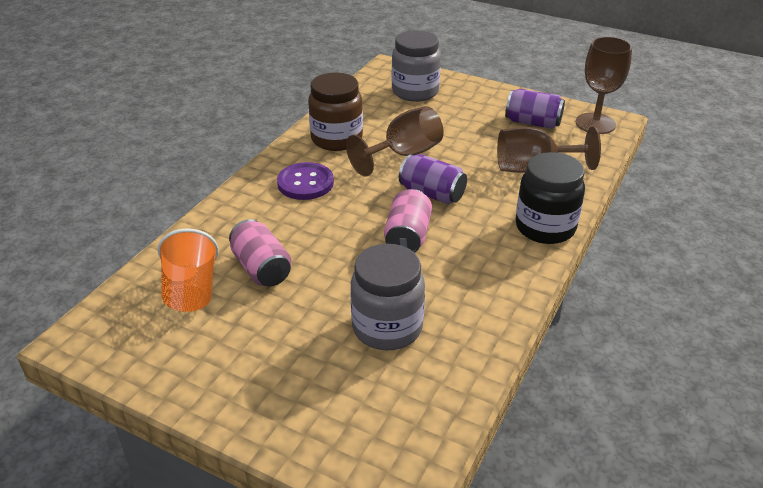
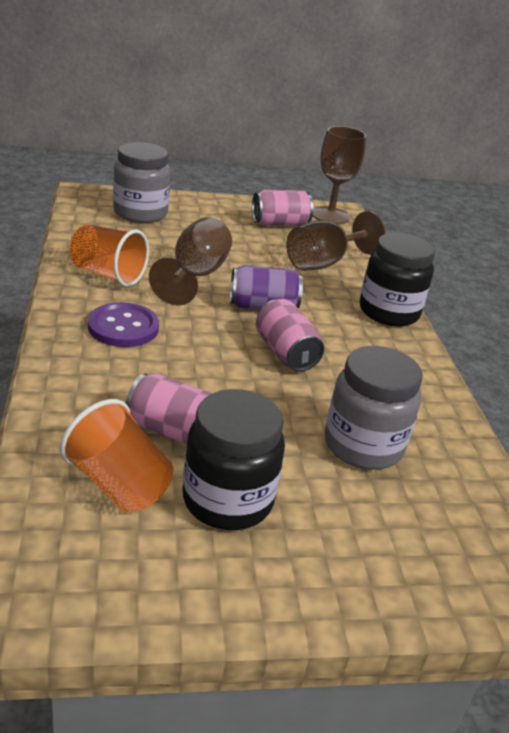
camera: 40 degrees left, 5 degrees down
(246, 327) = (227, 500): none -> black jar
(336, 139) = (108, 274): brown jar -> orange cup
(532, 123) = (280, 224): purple can -> pink can

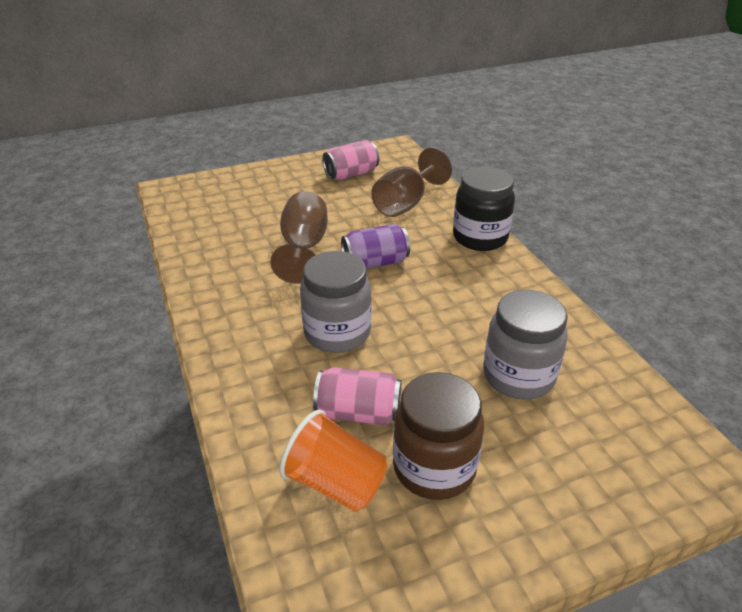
camera: 10 degrees left, 5 degrees up
(108, 274) = (227, 269): orange cup -> none
(123, 327) = (266, 320): purple button -> none
(140, 213) = (226, 196): grey jar -> grey jar (337, 333)
(227, 500) = (434, 467): black jar -> brown jar
(285, 353) = (414, 304): pink can -> none
(330, 215) = (389, 154): brown goblet -> none

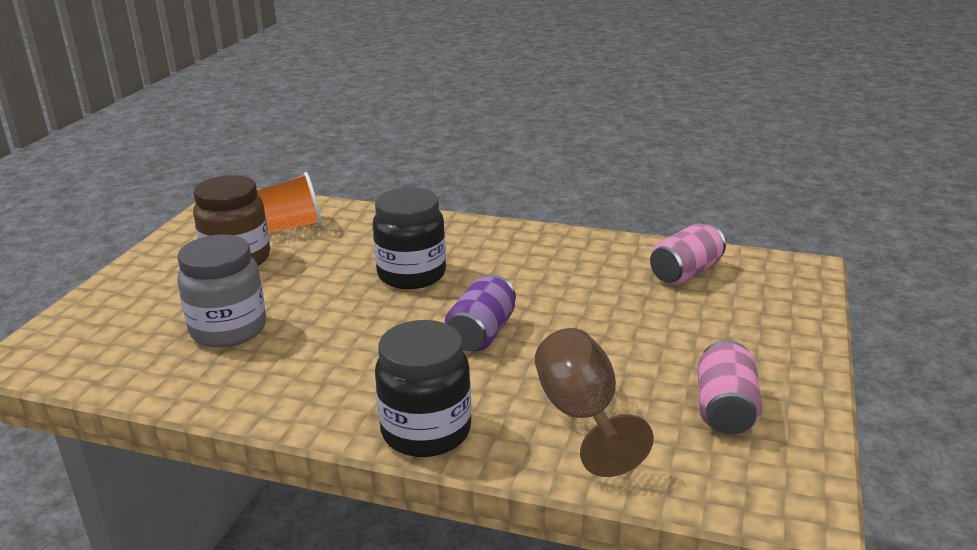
camera: 130 degrees right, 10 degrees down
(304, 248) = (566, 305): brown goblet -> none
(337, 333) = (411, 275): grey jar -> black jar
(358, 412) = (322, 253): pink can -> pink can (685, 273)

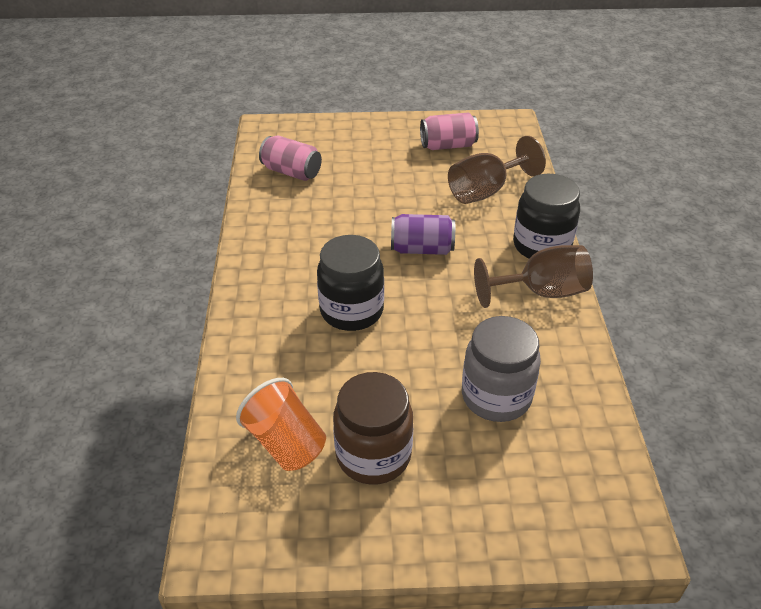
camera: 110 degrees left, 15 degrees up
(340, 403) = (541, 292): none -> brown goblet

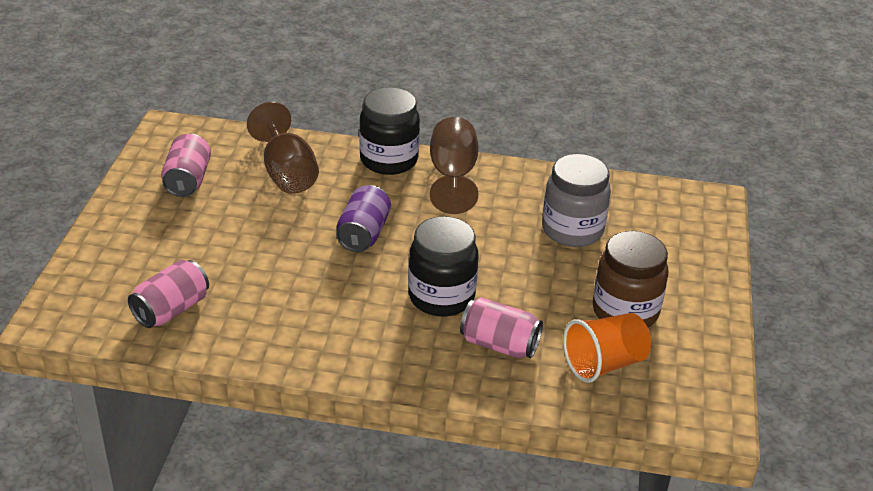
camera: 80 degrees left, 5 degrees down
(296, 359) = (499, 344): none -> pink can

